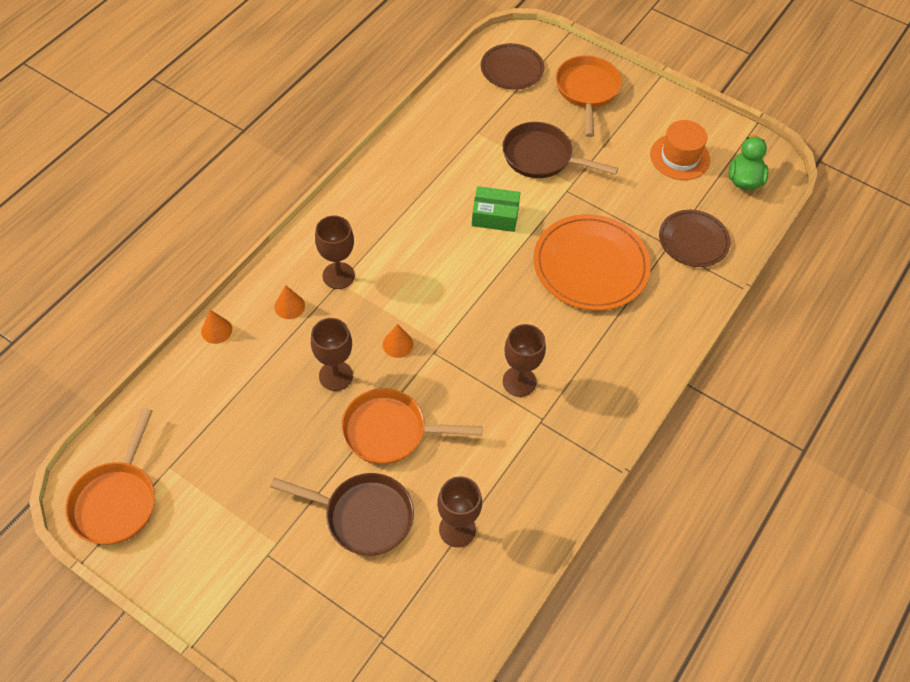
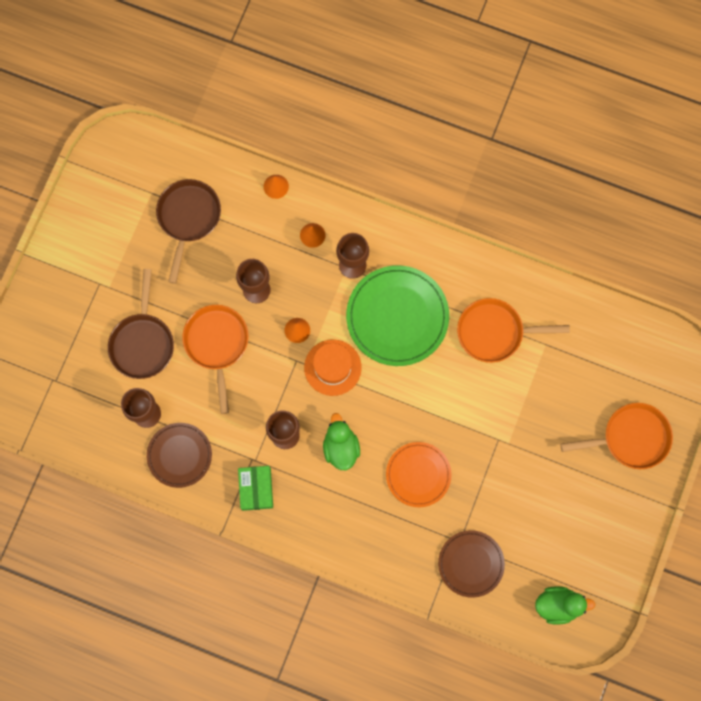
camera: 80 degrees right, 20 degrees up
(116, 501) = (118, 166): orange pan -> orange pan (494, 332)
(411, 247) = (397, 317): none -> green plate
(495, 216) = (451, 381): green box -> green box (256, 489)
(512, 69) = (638, 360): brown plate -> brown plate (179, 455)
(541, 157) = (532, 409): brown pan -> brown pan (188, 218)
(545, 330) = (341, 447): none -> green duck
(590, 265) = (418, 475): orange plate -> orange plate, size x0.62
(679, 157) = (569, 540): orange hat -> orange hat (332, 367)

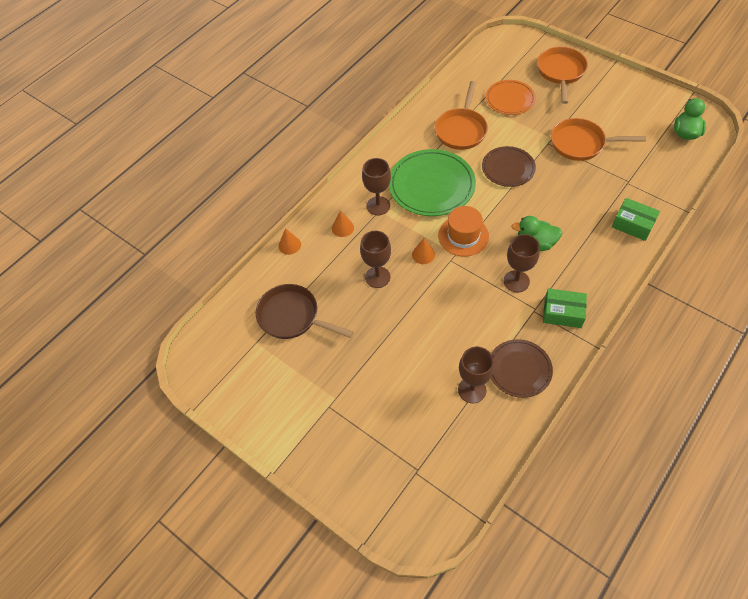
camera: 70 degrees left, 20 degrees down
(142, 342) = (400, 379): brown pan -> none
(217, 344) = (419, 317): orange pan -> orange pan (581, 144)
(394, 552) = (633, 224): none -> green box
(418, 475) = (568, 196): orange plate -> orange plate (510, 99)
(471, 564) = (647, 177): brown plate -> brown plate (508, 168)

